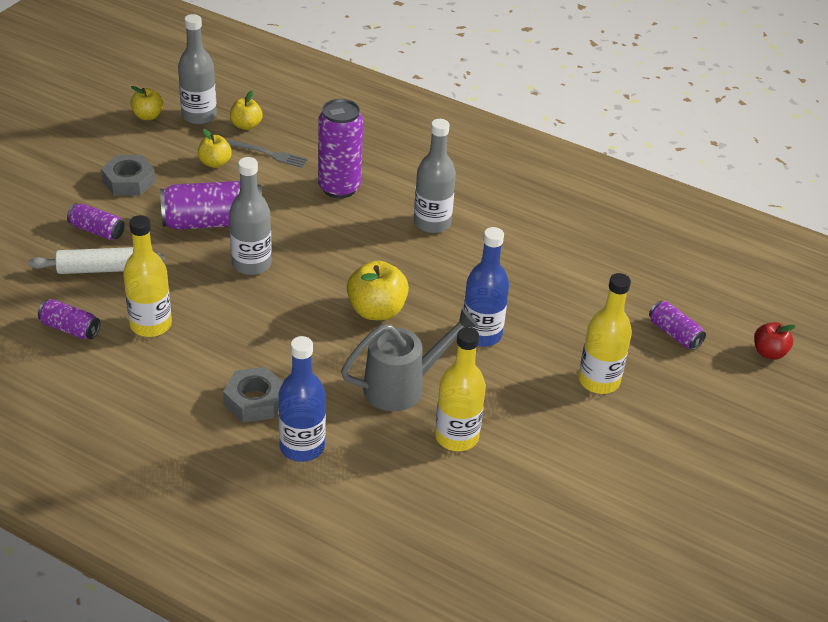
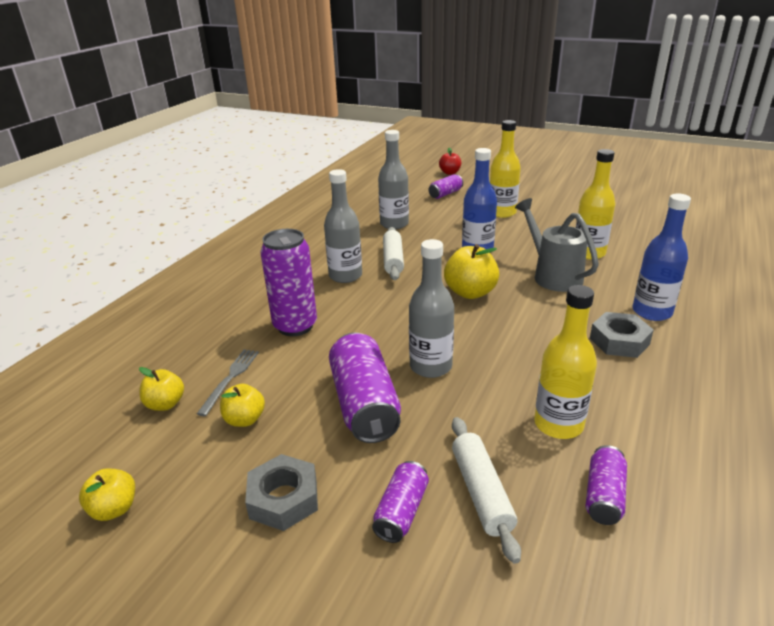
camera: 90 degrees left, 10 degrees down
(199, 116) = (131, 451): grey bottle -> grey bottle (394, 224)
(464, 261) = (393, 260): none -> white rolling pin

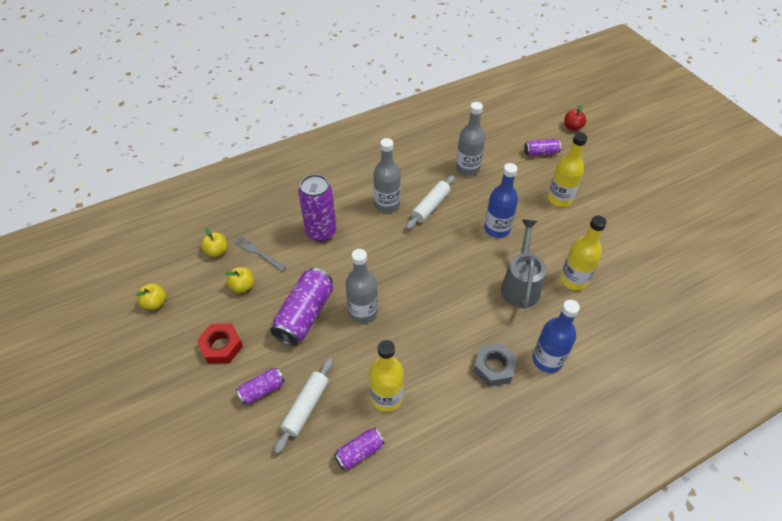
camera: 35 degrees right, 20 degrees up
(230, 378) = (258, 253): grey fork -> grey fork turned 105 degrees counterclockwise
(283, 499) = (221, 346): grey nut -> red nut
(470, 292) = (448, 267): yellow apple -> none

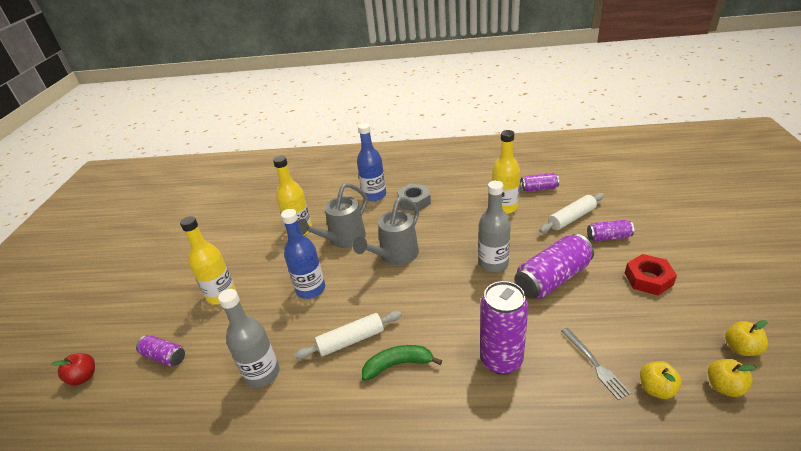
camera: 145 degrees left, 15 degrees down
(242, 286) = (620, 329): yellow apple -> yellow apple (724, 387)
(387, 204) = (398, 364): grey bottle -> green banana
(456, 286) = (395, 256): none -> grey watering can

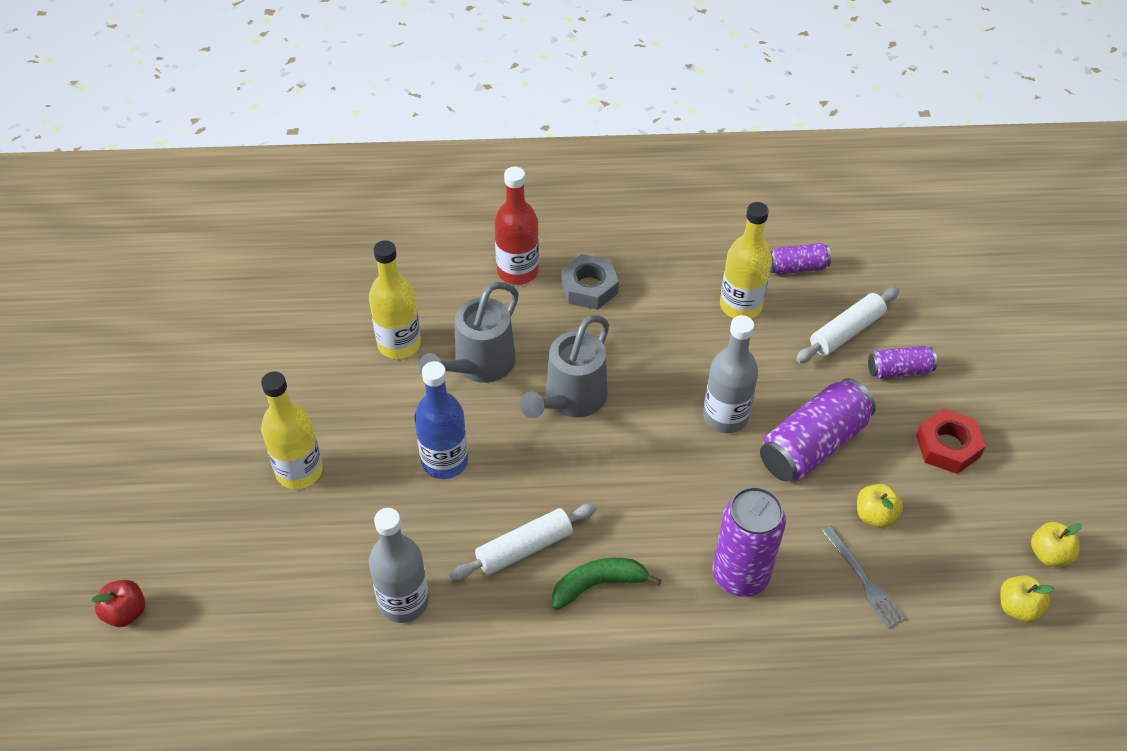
camera: 10 degrees left, 15 degrees up
(164, 357) = (243, 578): purple can -> none
(374, 195) = (517, 271): blue bottle -> red bottle
(656, 389) = (936, 612): yellow apple -> yellow apple (875, 515)

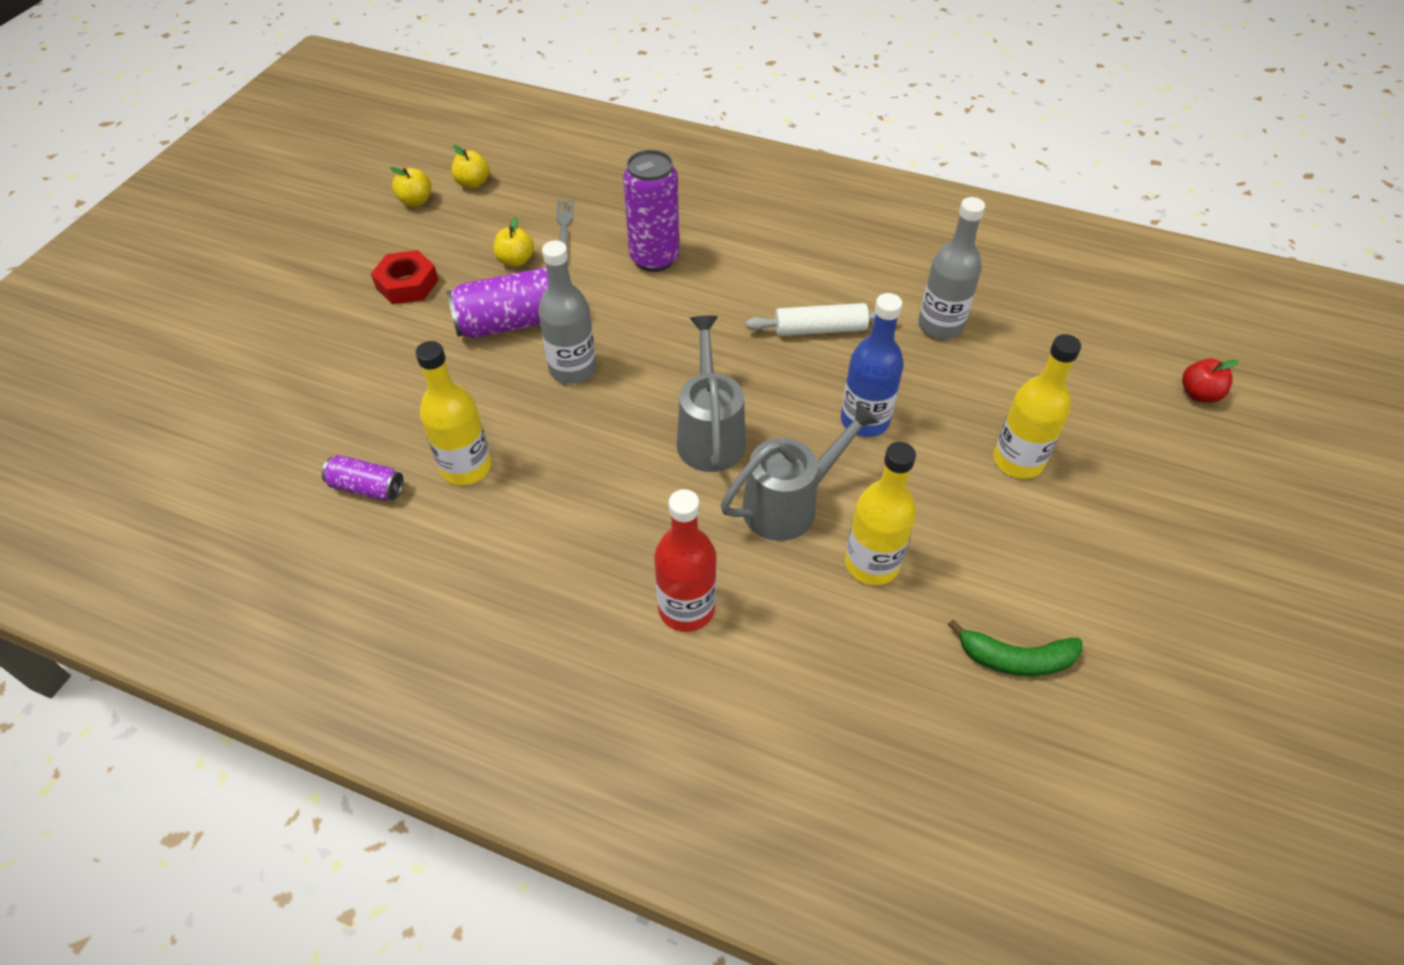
camera: 155 degrees left, 0 degrees up
(570, 399) = (710, 435): grey watering can -> grey watering can turned 60 degrees counterclockwise
(589, 287) = (614, 552): grey nut -> none
(598, 584) = (771, 287): green banana -> green banana (1016, 659)
(846, 332) = (389, 402): white rolling pin -> none
(899, 370) = (379, 352): purple can -> none

